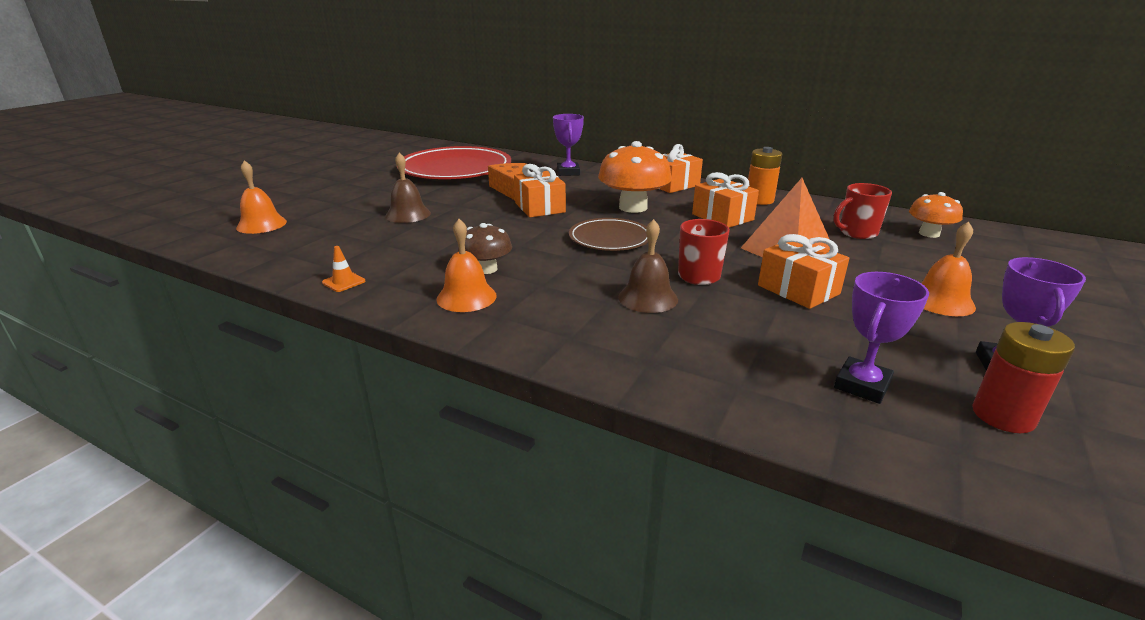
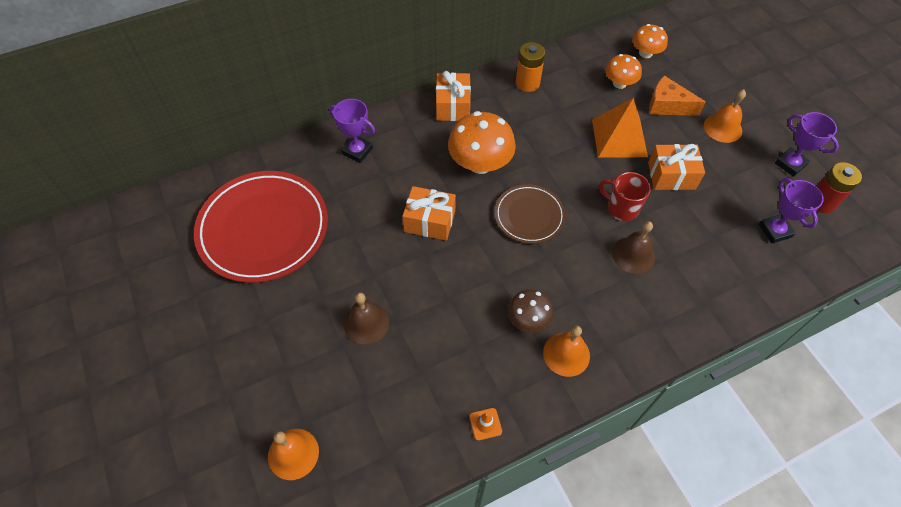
camera: 55 degrees left, 30 degrees up
(510, 189) = (364, 216): orange cheese -> orange cheese (667, 105)
(722, 217) = (541, 127): orange gift -> none
(857, 233) = (619, 83): red mug -> orange mushroom

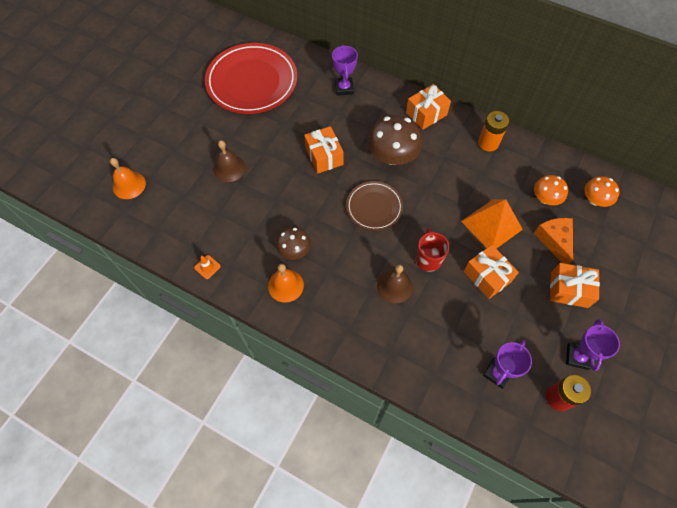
camera: 55 degrees right, 5 degrees up
(480, 163) = (392, 156): orange mushroom -> brown mushroom
(722, 128) = (569, 290): orange bell -> orange gift

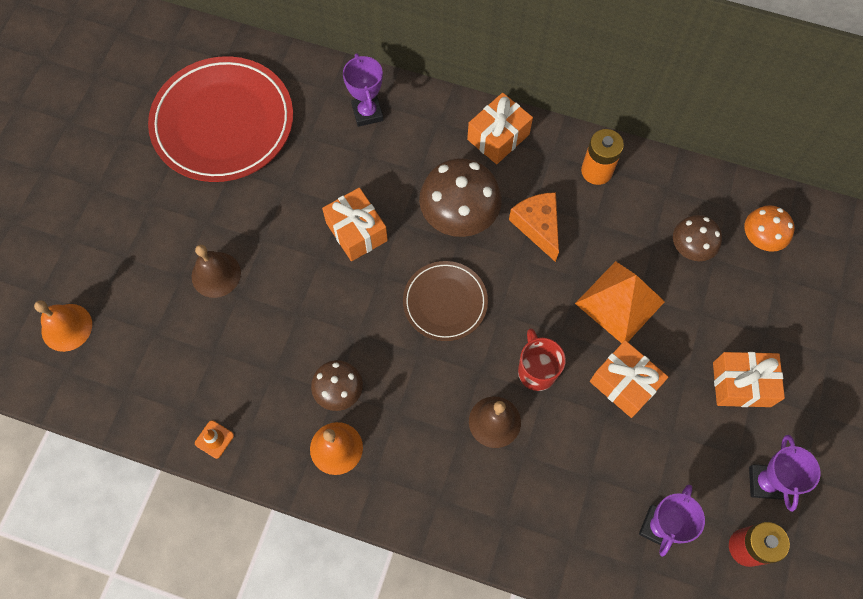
camera: 10 degrees left, 5 degrees up
(545, 198) = (691, 247): orange mushroom -> brown mushroom
(554, 241) = (712, 312): orange cheese -> orange cheese (538, 226)

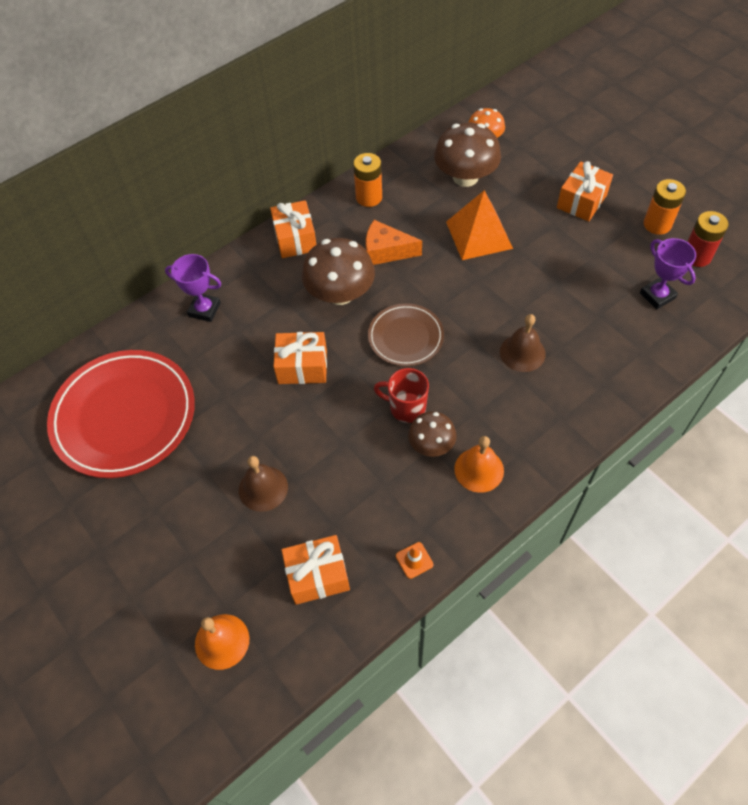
camera: 55 degrees left, 10 degrees down
(536, 371) = (499, 308): red mug -> red mug (406, 408)
(624, 383) = (541, 262): orange gift -> orange gift (317, 575)
(691, 247) = (465, 177): brown mushroom -> brown mushroom, size x1.70
(765, 482) = (657, 224): purple trophy -> orange battery

